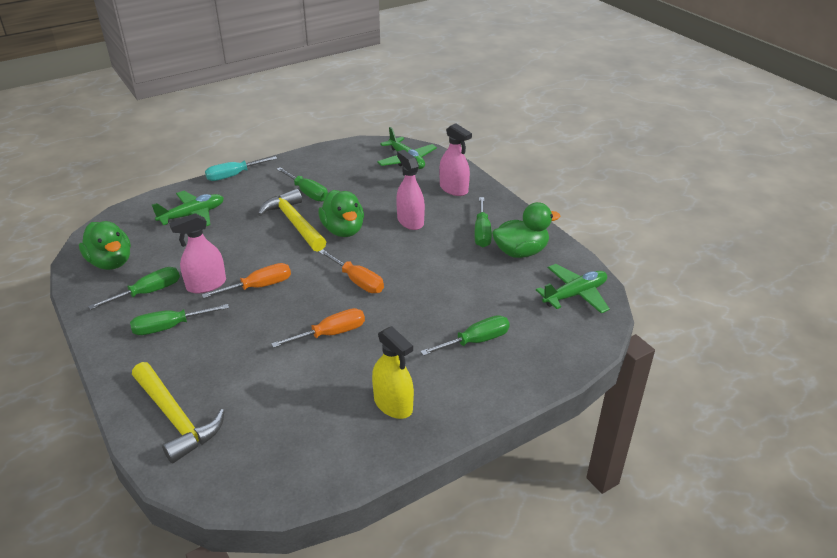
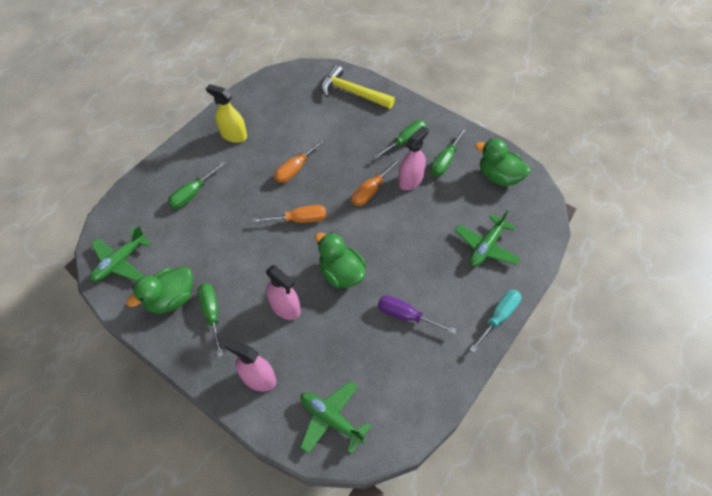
camera: 160 degrees right, 20 degrees up
(294, 223) = (390, 268): yellow hammer -> none
(307, 193) = (406, 316): green screwdriver -> purple screwdriver
(357, 281) = (299, 219): orange screwdriver -> orange screwdriver turned 150 degrees clockwise

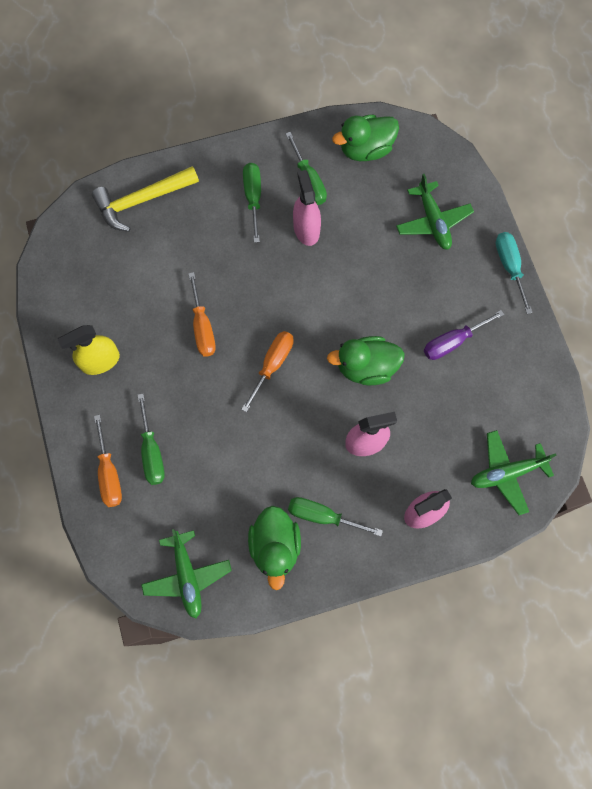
camera: 55 degrees left, 15 degrees up
(371, 191) = (290, 274): orange screwdriver -> orange screwdriver (109, 473)

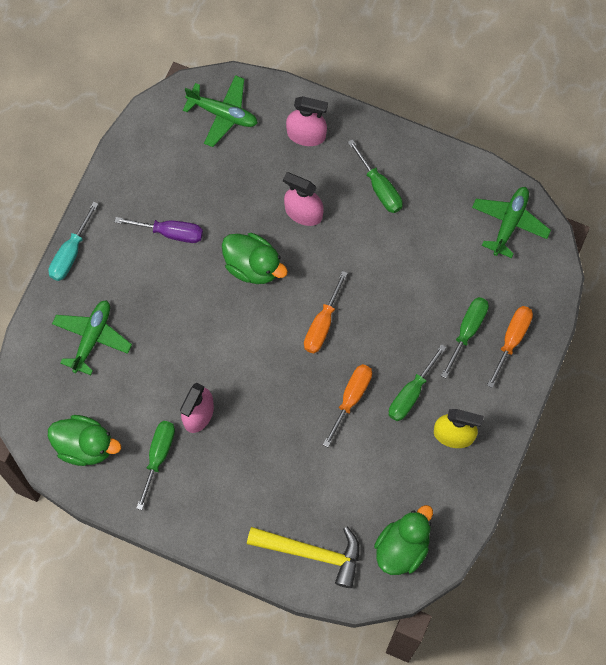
camera: 140 degrees left, 0 degrees up
(253, 198) = (217, 478): green screwdriver -> green screwdriver (411, 393)
(272, 365) = (322, 324): orange screwdriver -> orange screwdriver turned 45 degrees counterclockwise
(275, 547) = (431, 193): green duck -> green duck (402, 547)

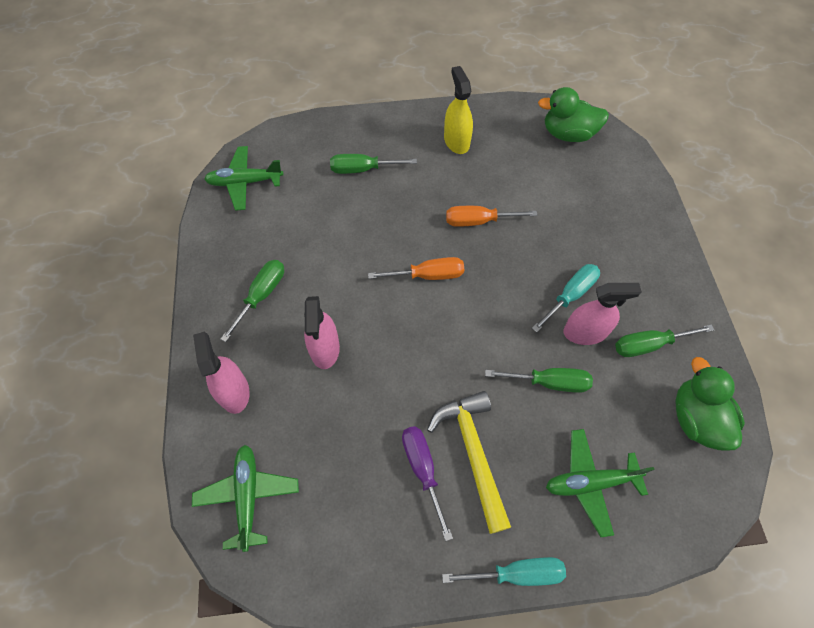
camera: 120 degrees left, 10 degrees down
(236, 426) = (570, 295): none -> turquoise screwdriver
(253, 266) = (408, 365): green duck -> none
(312, 553) = (623, 187): yellow hammer -> yellow hammer (473, 452)
(411, 393) = (443, 182): green screwdriver -> green screwdriver (549, 382)
(512, 340) = (351, 138): orange screwdriver -> none

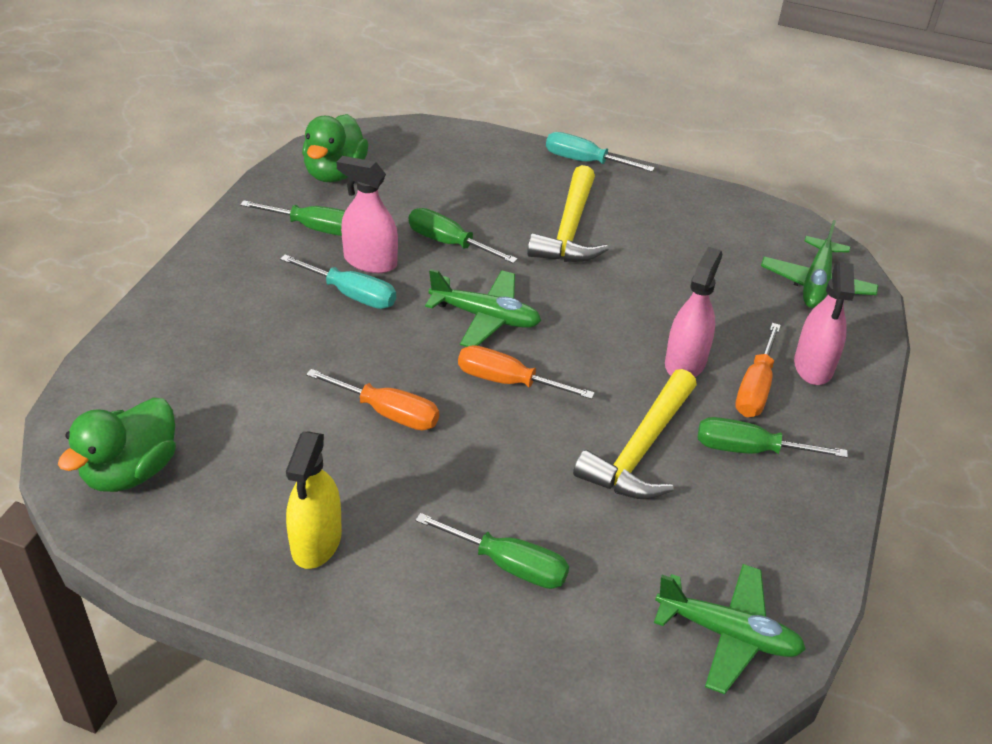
camera: 155 degrees left, 20 degrees down
(261, 295) = (749, 450): green screwdriver -> green screwdriver turned 45 degrees clockwise
(270, 349) = (755, 388): none -> orange screwdriver
(326, 264) = (640, 450): none -> yellow hammer
(423, 470) = (627, 238): purple screwdriver -> none
(568, 134) = (131, 471): green duck -> green duck turned 90 degrees clockwise
(570, 295) = (351, 294): turquoise screwdriver -> turquoise screwdriver turned 135 degrees counterclockwise
(590, 482) = (475, 177): green plane -> green plane (485, 317)

